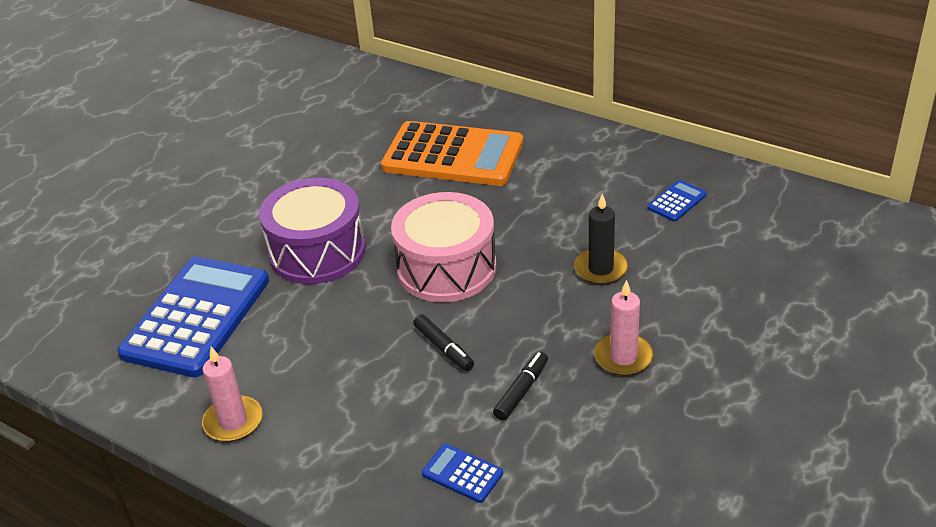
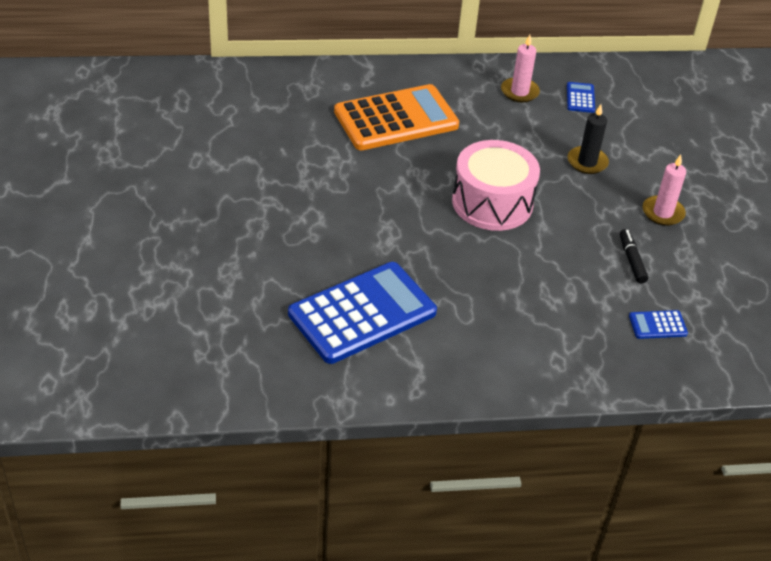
camera: 45 degrees left, 5 degrees up
(196, 317) = (362, 313): blue calculator -> blue calculator turned 75 degrees clockwise
(233, 421) = (483, 367): pink candle -> pink candle (519, 92)
(317, 252) = (388, 229): purple drum -> none
(443, 348) = (555, 256): black marker -> none

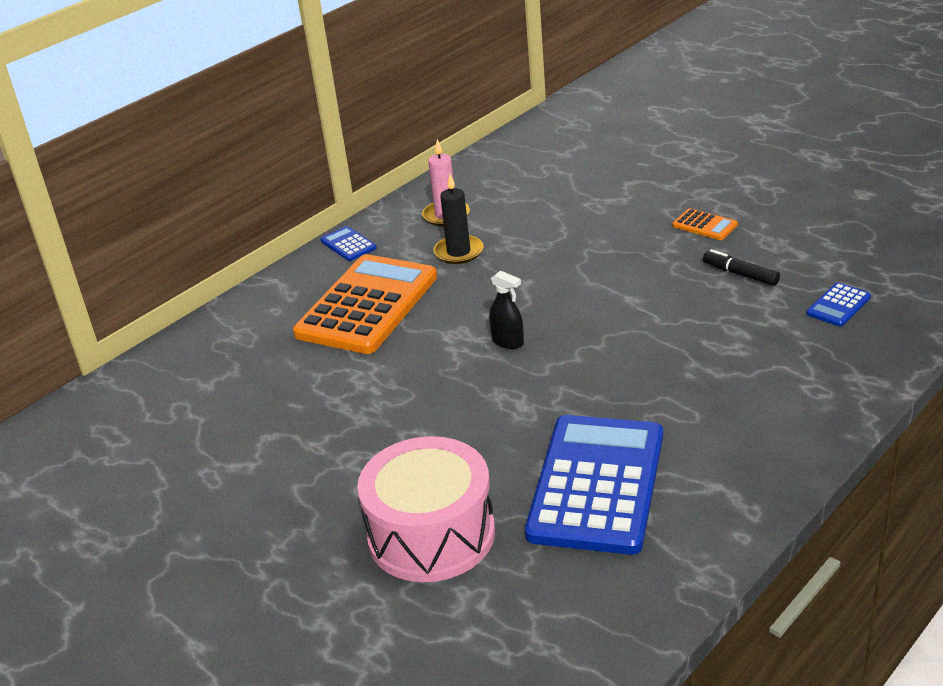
camera: 35 degrees left, 10 degrees down
(436, 198) = (508, 342): none -> black spray bottle
(492, 202) = (561, 311): pink drum -> pink drum (431, 534)
(580, 98) = (504, 188): blue calculator -> blue calculator (348, 244)
(587, 162) = (587, 229): black candle -> black candle (458, 252)
(663, 213) = (704, 225): pink candle -> orange calculator

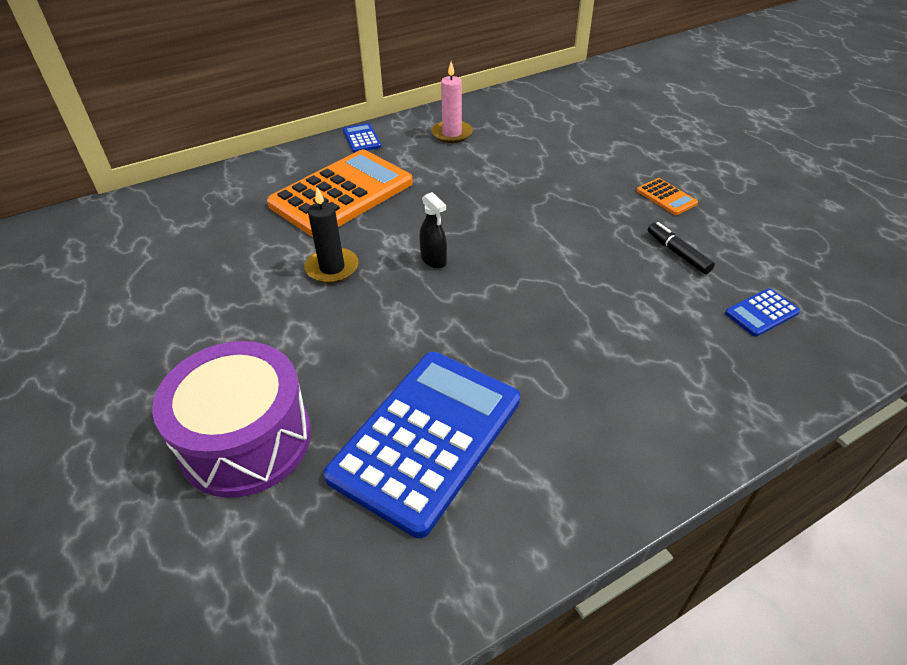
camera: 15 degrees right, 10 degrees up
(431, 534) = (246, 439): pink drum -> purple drum
(458, 252) = (442, 167): black candle -> black candle (332, 268)

